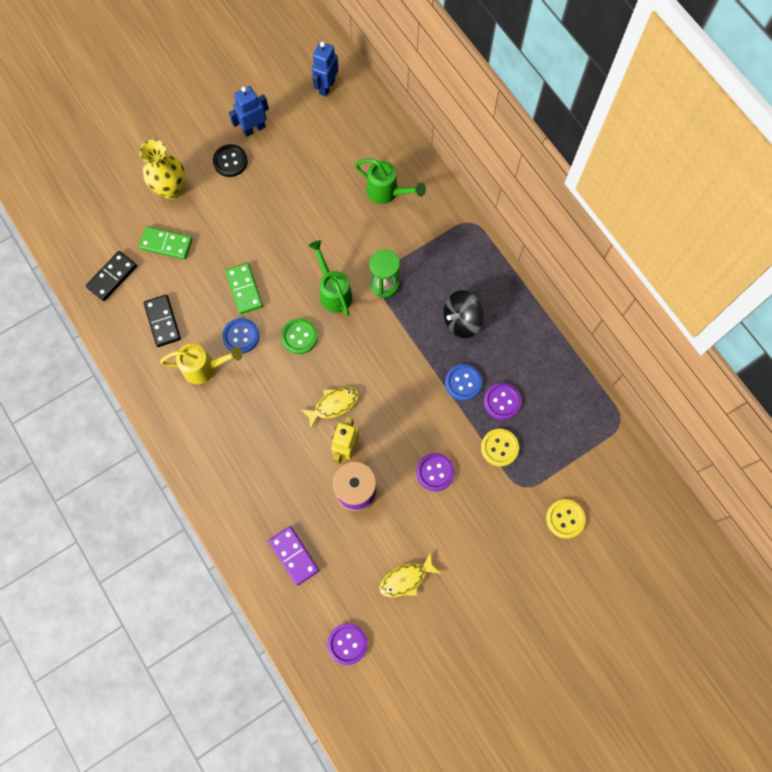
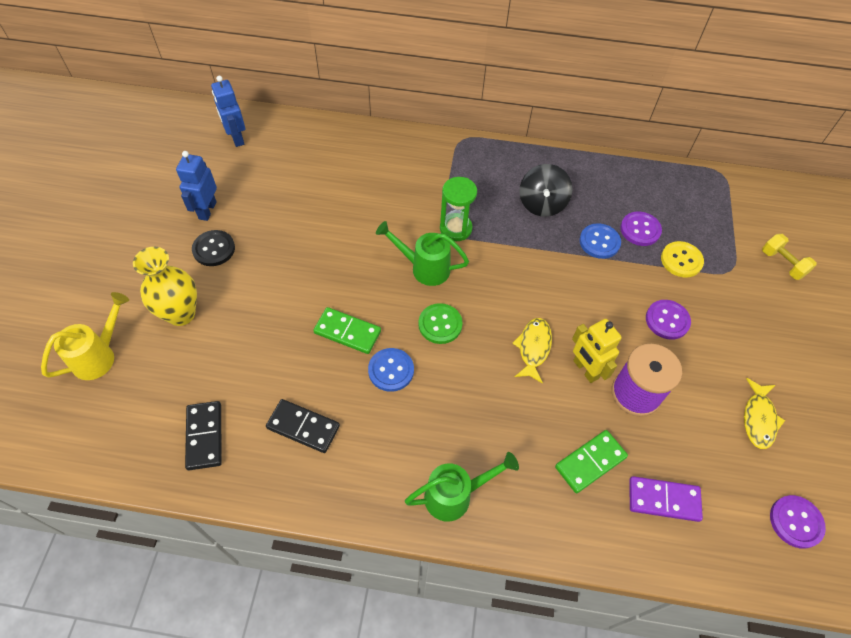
camera: 50 degrees left, 15 degrees down
(166, 244) = (228, 360): green domino -> green domino (590, 462)
(204, 368) = (391, 427): yellow watering can -> yellow watering can (99, 356)
(387, 192) = (376, 168): green watering can -> green watering can (455, 495)
(565, 519) = (782, 263): yellow button -> yellow dumbbell

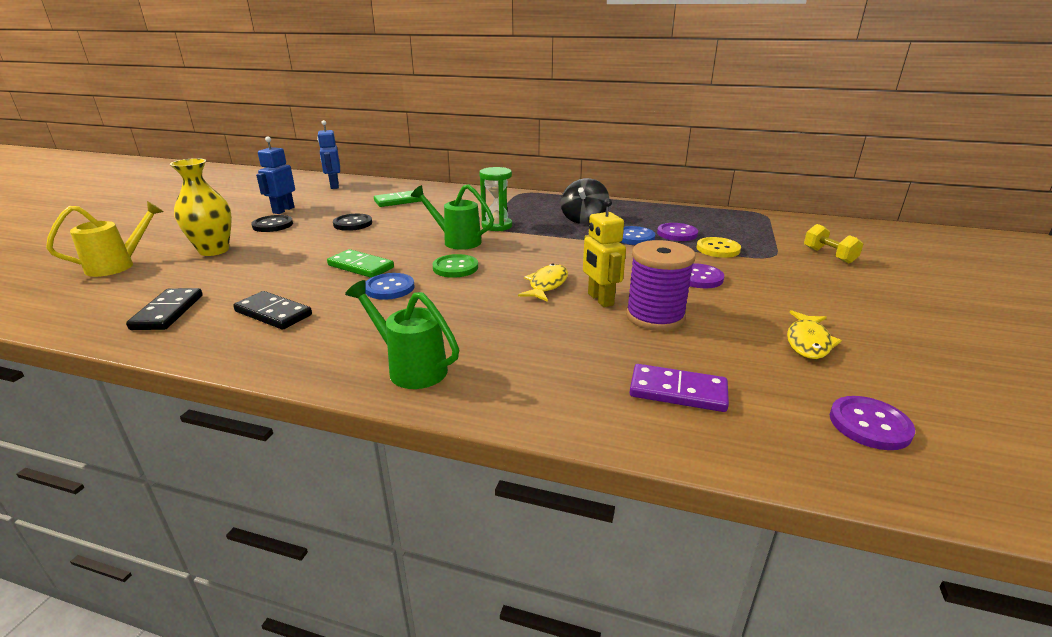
camera: 10 degrees right, 30 degrees down
(300, 237) = (353, 224): none -> black button
(455, 495) = (411, 368): green watering can -> green watering can turned 135 degrees counterclockwise
(590, 462) = (588, 357): green domino -> green domino (399, 201)

